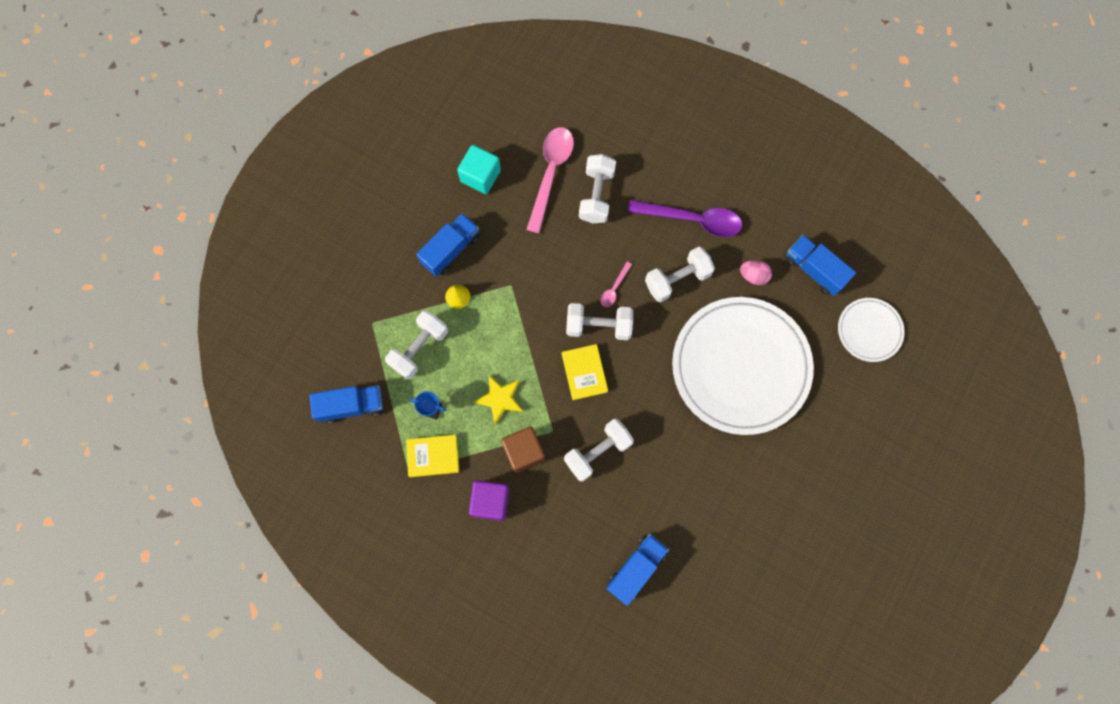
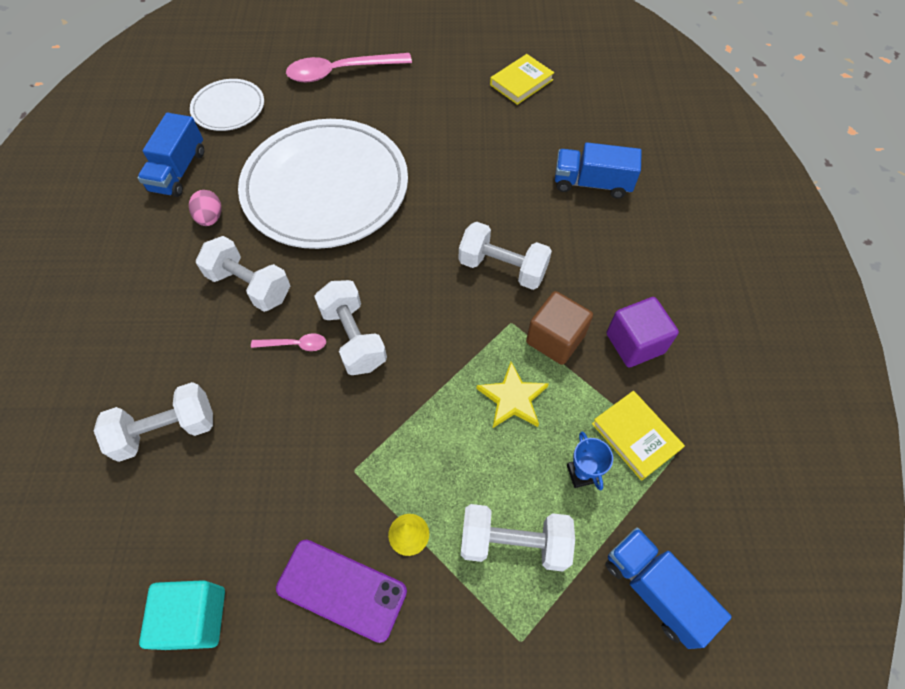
camera: 120 degrees left, 15 degrees down
(450, 250) = (342, 589): blue truck -> purple phone
(550, 173) = (153, 510): pink spoon -> pink spoon (341, 72)
(584, 373) = (421, 324): yellow book -> yellow book (521, 82)
(692, 220) = (160, 304): purple spoon -> none

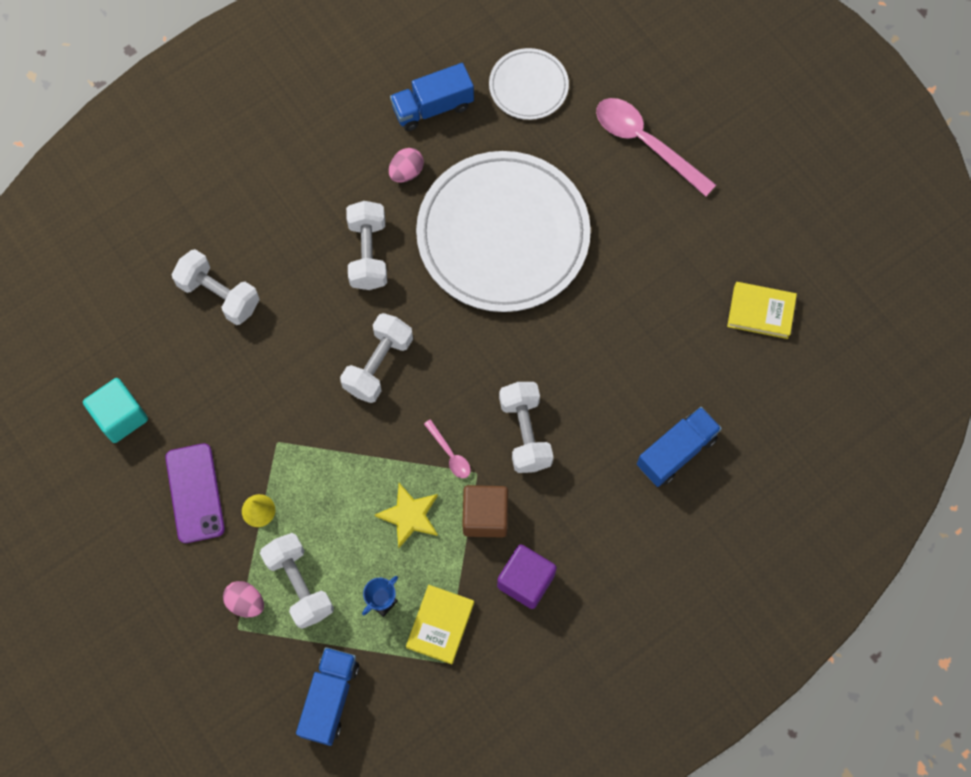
camera: 55 degrees right, 10 degrees up
(295, 344) = (343, 327): pink spoon -> pink spoon (450, 454)
(497, 612) = (246, 602): none -> pink egg
(592, 183) = (676, 452): blue truck -> blue truck turned 75 degrees clockwise

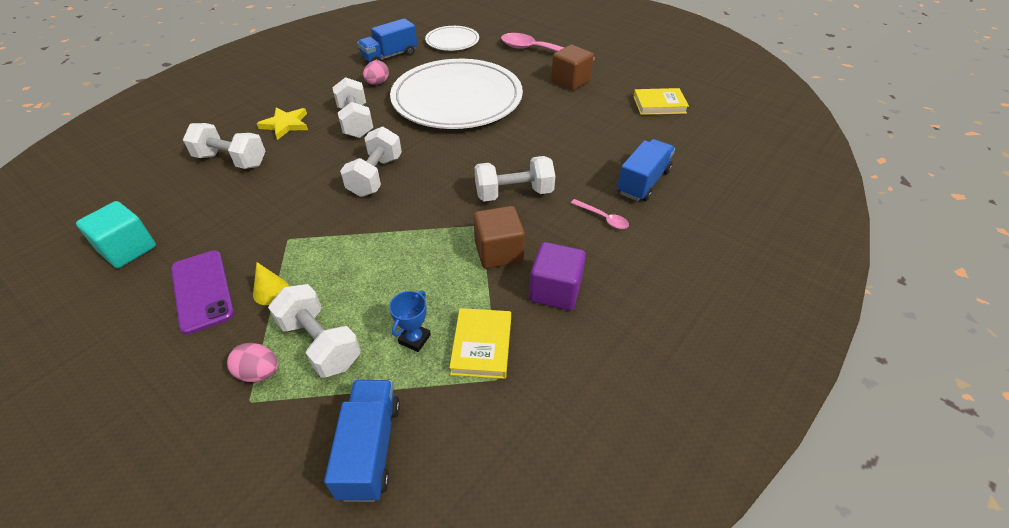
camera: 15 degrees left, 25 degrees down
(409, 516) = (426, 265): yellow star -> yellow star (285, 125)
(450, 454) = (452, 217): pink spoon -> pink spoon (603, 218)
(525, 433) = (514, 193): white dumbbell -> white dumbbell turned 75 degrees counterclockwise
(664, 230) = (570, 81): none -> brown cube

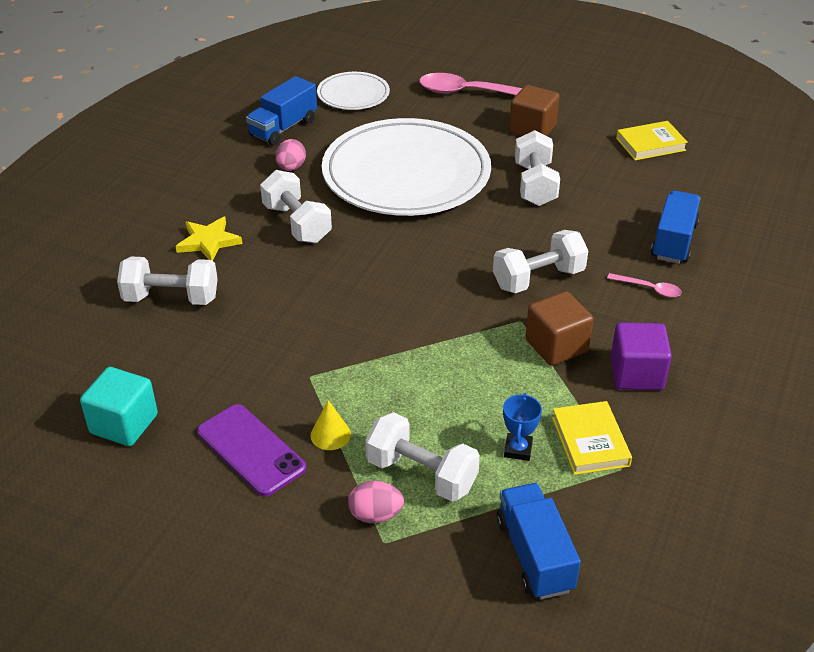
camera: 15 degrees left, 5 degrees down
(375, 176) = (366, 286): white dumbbell -> white dumbbell (535, 185)

